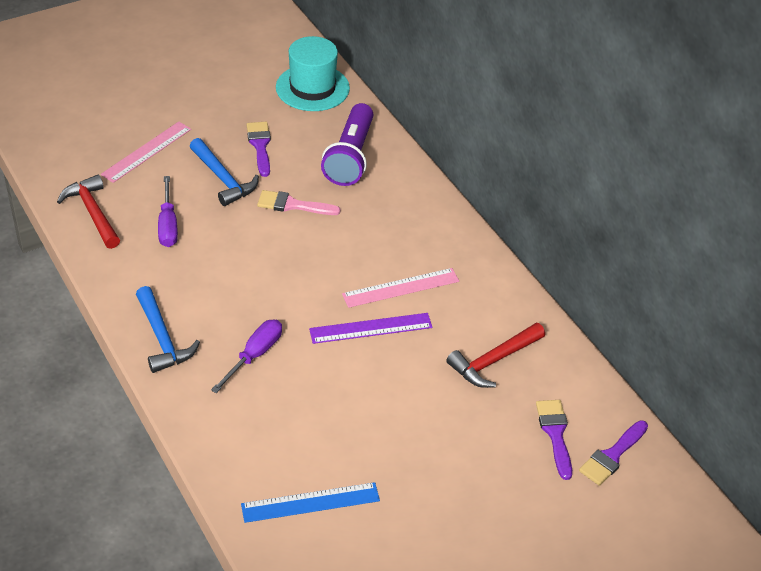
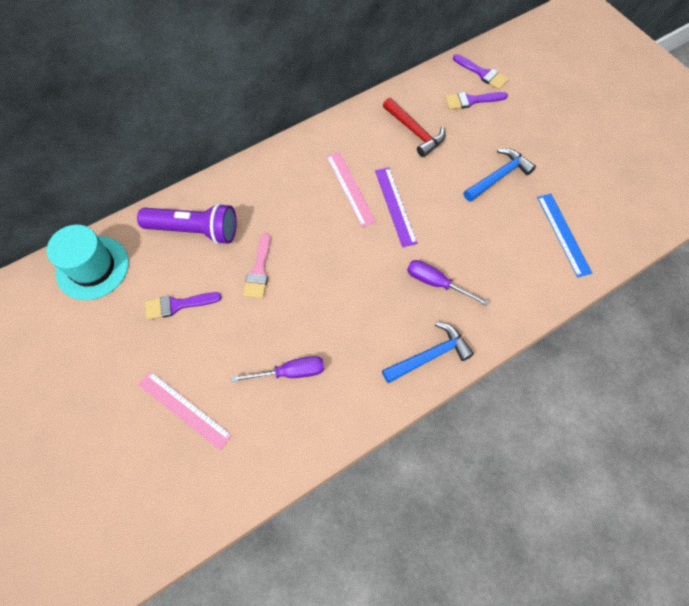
camera: 90 degrees left, 20 degrees up
(93, 213) = (277, 447): red hammer -> none
(223, 179) = (225, 332): blue hammer -> blue hammer (498, 176)

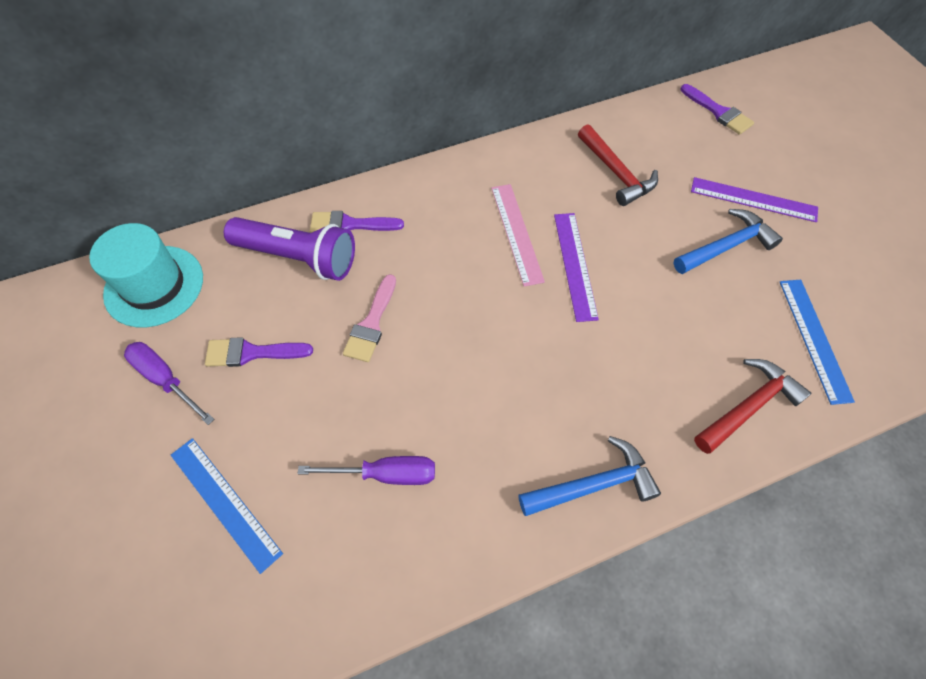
camera: 10 degrees right, 5 degrees down
(184, 409) = (225, 502): pink ruler -> blue ruler
(436, 283) = (617, 379): purple screwdriver -> purple screwdriver (165, 380)
(471, 100) = (700, 143): purple brush -> purple brush (350, 224)
(513, 139) = (753, 200): none -> purple ruler
(524, 287) = (748, 406): none -> red hammer

